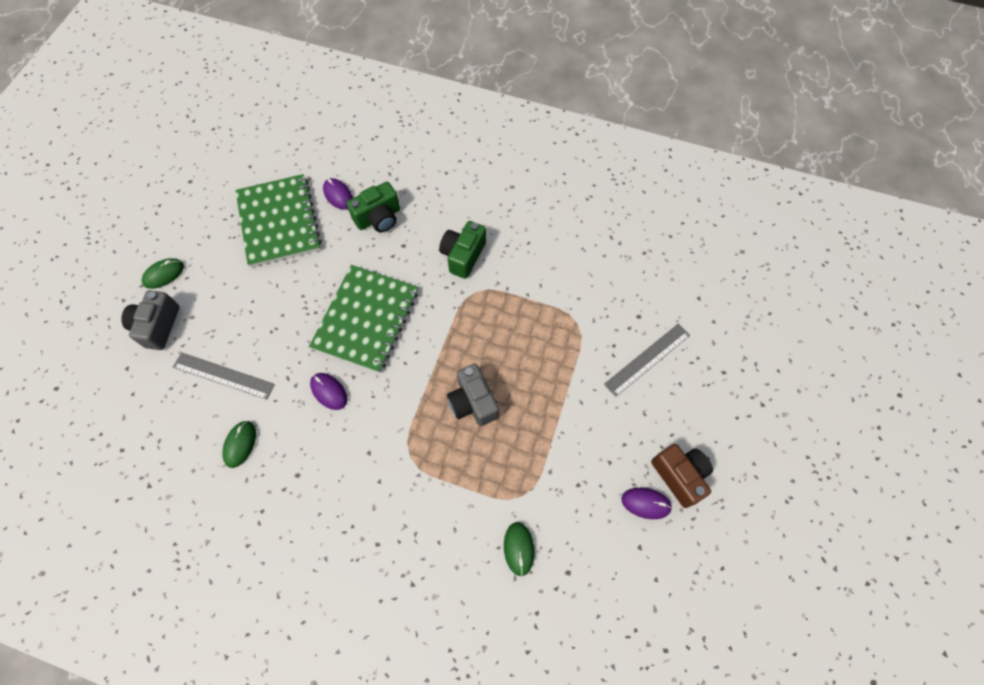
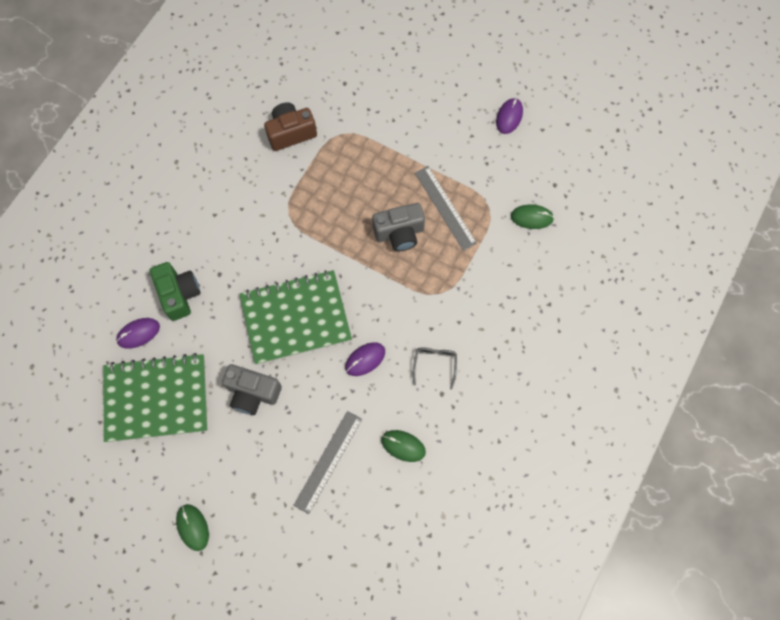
camera: 80 degrees left, 5 degrees up
(158, 326) = (256, 532): grey camera -> grey camera (252, 393)
(329, 463) = (435, 364): none -> grey glasses
(366, 319) = (296, 318): green notebook -> green notebook turned 45 degrees counterclockwise
(463, 256) = (245, 219): green camera -> none
(647, 359) = (387, 86): grey ruler -> grey ruler (445, 207)
(679, 476) = (491, 87): brown camera -> brown camera (291, 133)

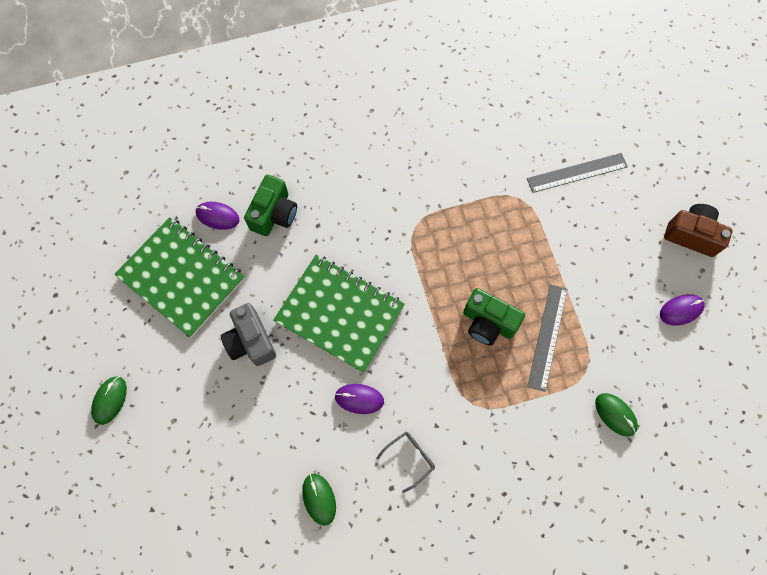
camera: 45 degrees right, 0 degrees up
(291, 133) = (480, 163): brown camera -> brown camera (691, 235)
(328, 461) = (251, 452): grey ruler -> grey ruler (577, 173)
(399, 233) = (488, 323): grey camera -> green camera

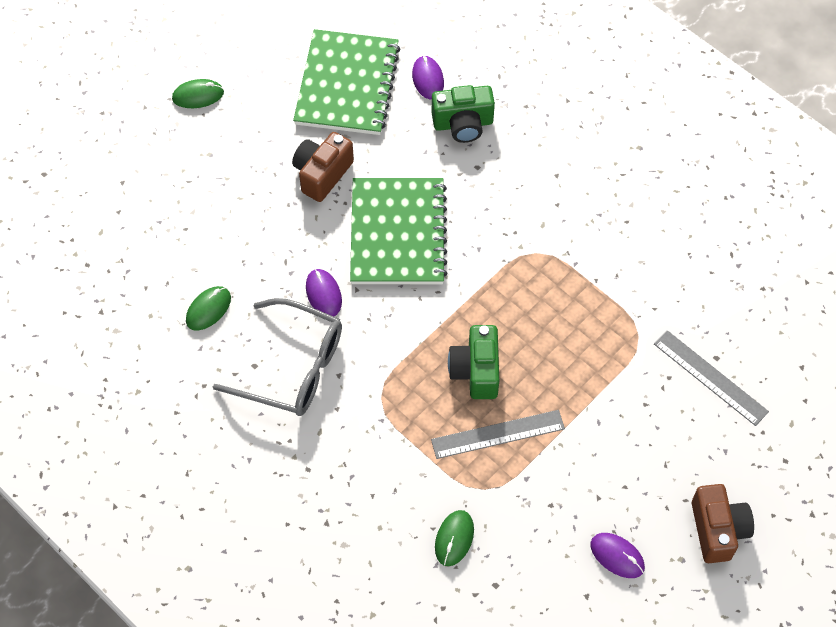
camera: 60 degrees right, 10 degrees down
(251, 341) = (322, 174): grey camera -> brown camera
(410, 458) = (292, 367): grey glasses -> grey glasses, size x2.15

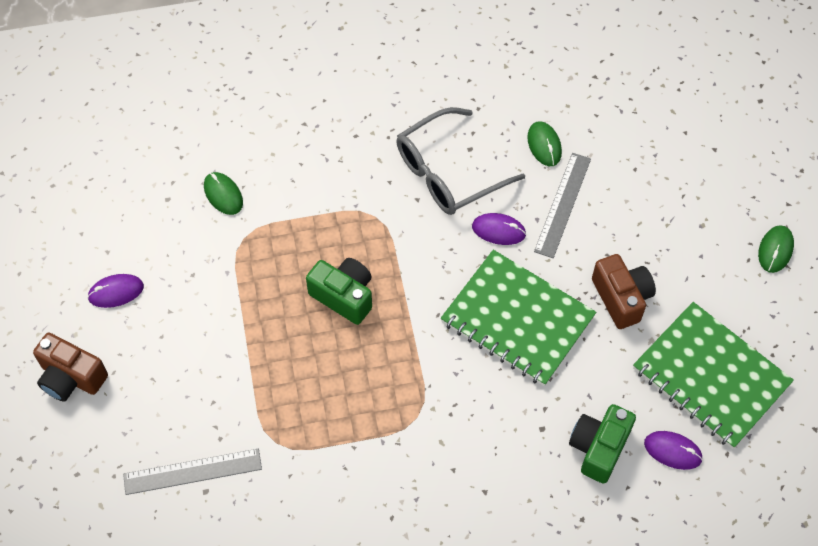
camera: 125 degrees right, 0 degrees up
(498, 434) = (278, 276): grey ruler -> grey ruler (562, 204)

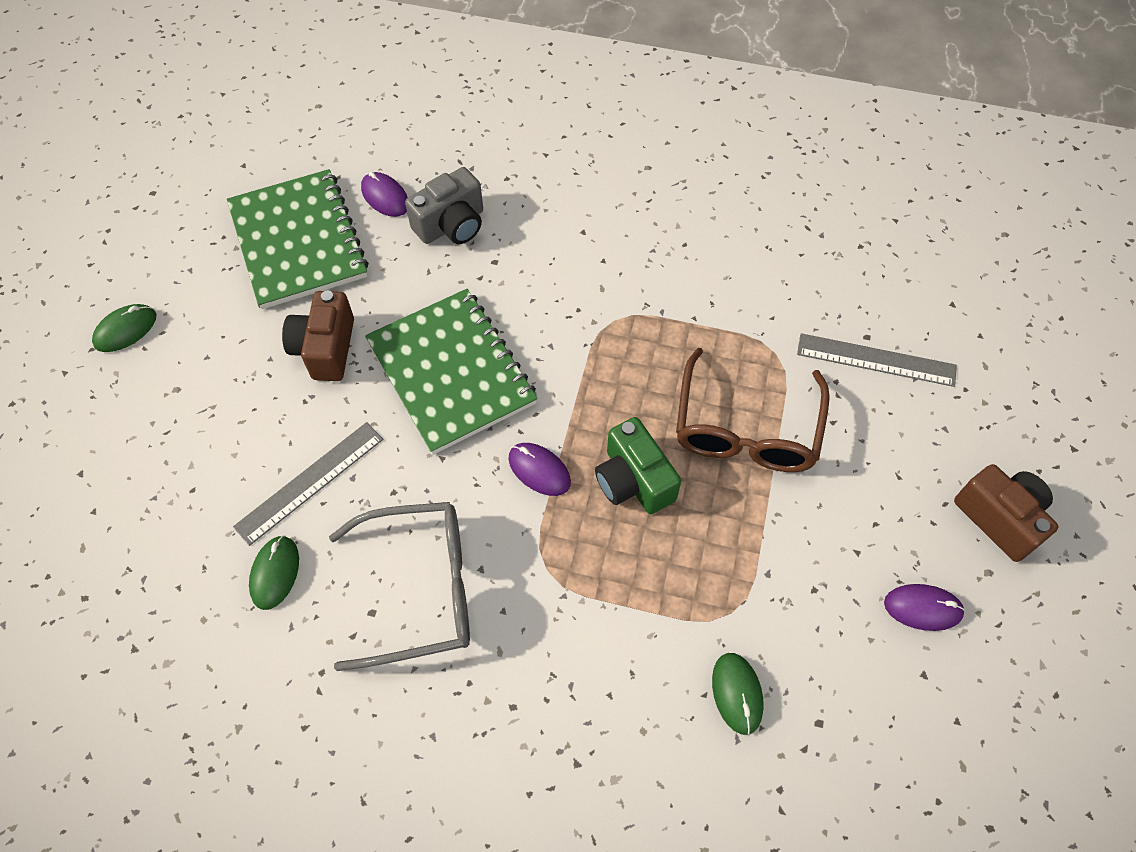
camera: 155 degrees left, 0 degrees up
(277, 369) = (746, 428): none -> brown glasses
(498, 230) = (406, 483): purple mouse -> purple mouse (539, 470)
(598, 448) = (451, 225): green camera -> grey camera

